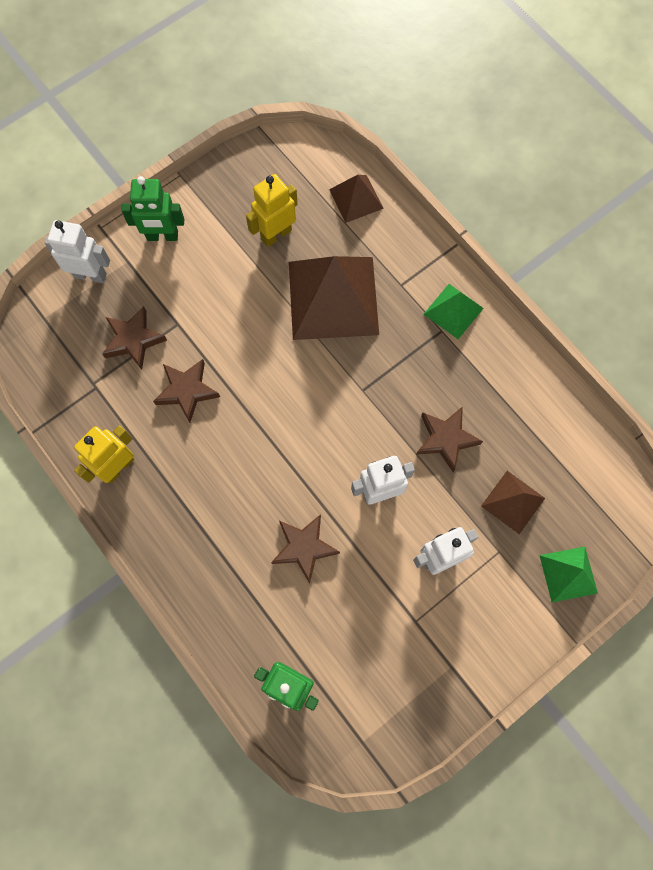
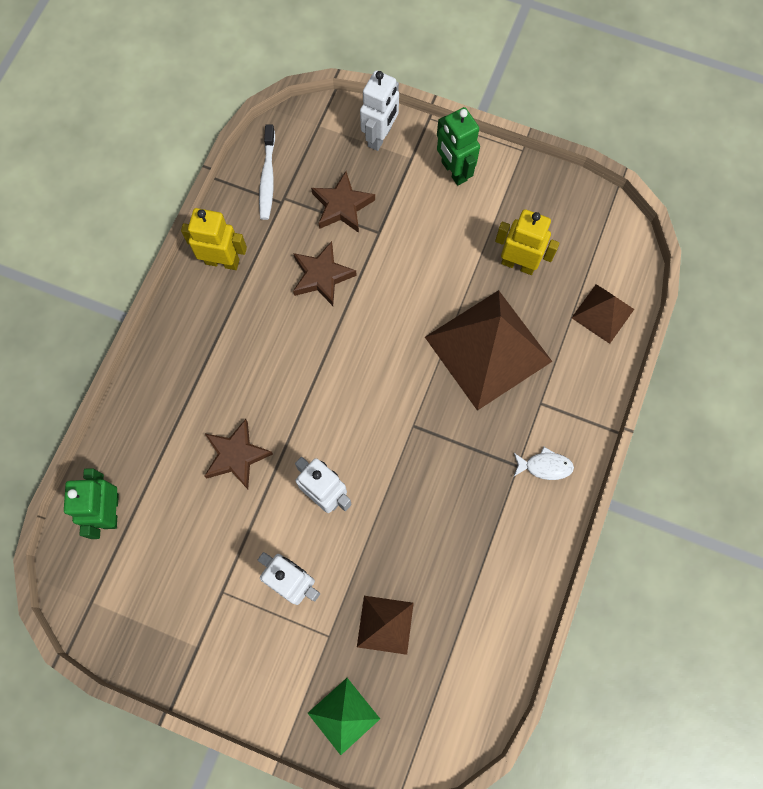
camera: 60 degrees right, 0 degrees up
(64, 387) = (267, 178): none -> white toothbrush
(90, 275) = (380, 137): white robot -> white robot turned 45 degrees clockwise
(446, 439) = (410, 528): brown star -> none
(453, 311) = (545, 466): green pyramid -> white fish

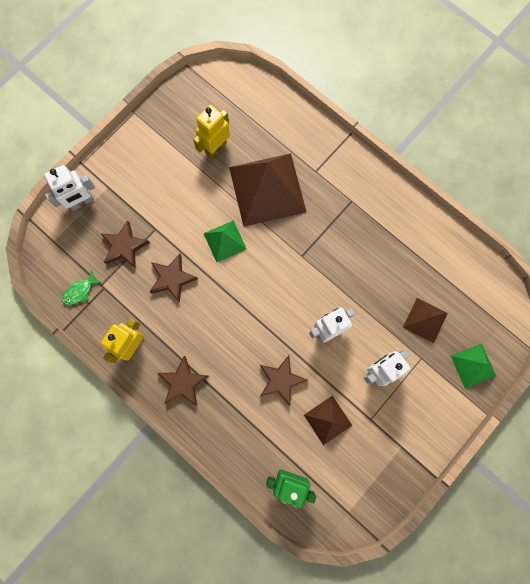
camera: 70 degrees left, 5 degrees up
(194, 337) = (183, 382): none -> brown star
(267, 178) = (80, 291): white toothbrush -> green fish
(380, 137) = (82, 202): white robot -> white robot turned 105 degrees clockwise
(396, 321) = (225, 241): none -> green pyramid
(453, 171) = (130, 163): green robot -> none
(545, 466) = (357, 185): white fish -> none
(602, 313) = (270, 110): brown pyramid -> brown pyramid (327, 420)

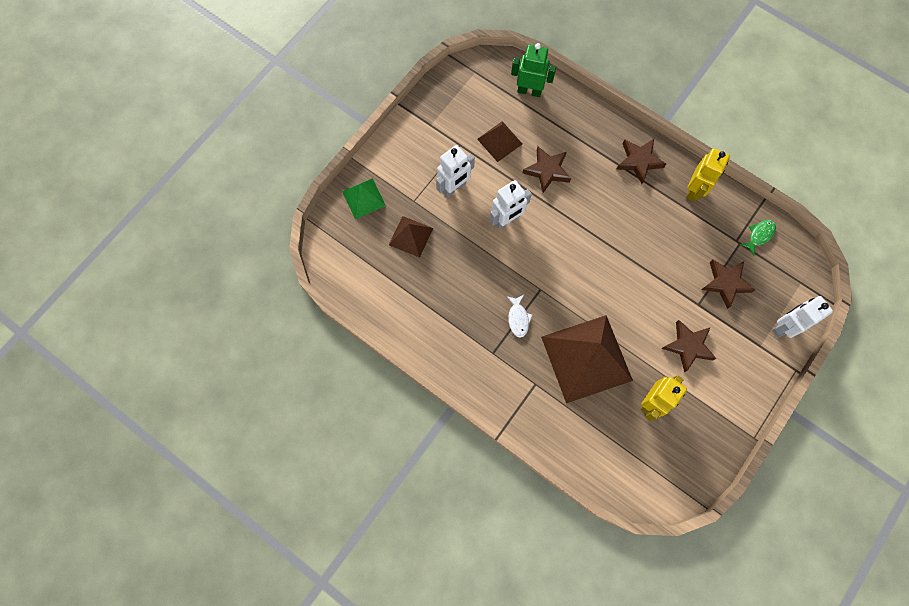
camera: 175 degrees right, 5 degrees down
(172, 279) = (669, 255): brown star -> brown star (688, 346)
(225, 241) = (623, 298): green pyramid -> none
(325, 230) = (518, 318): none -> white fish

